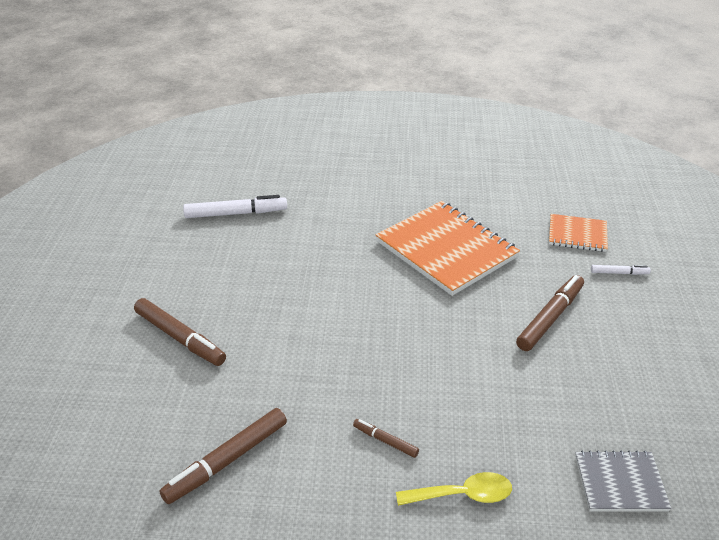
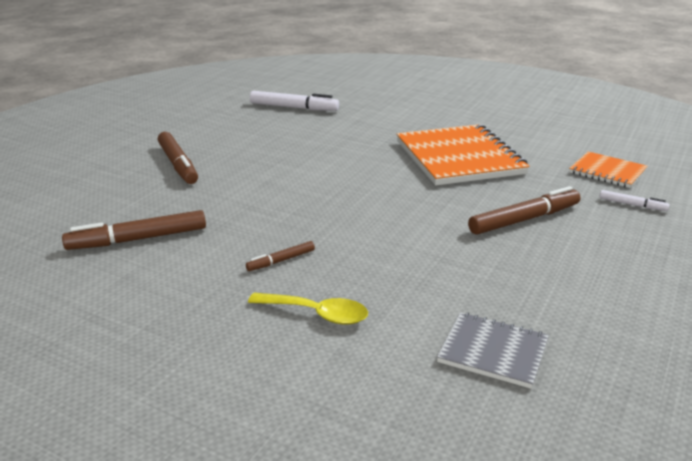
camera: 25 degrees right, 10 degrees down
(385, 441) = (281, 261): brown marker -> brown marker turned 90 degrees counterclockwise

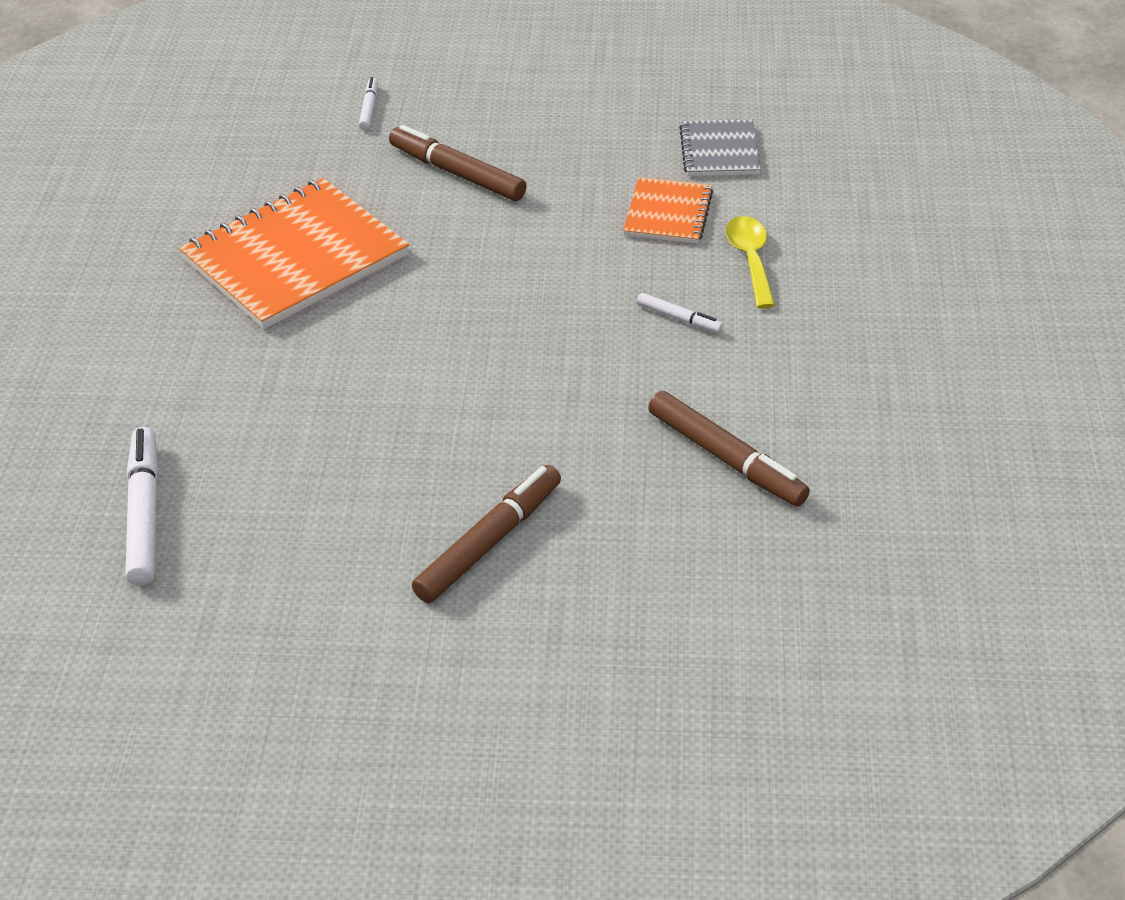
camera: 115 degrees left, 15 degrees up
(281, 261) = (679, 318): brown marker -> white marker
(607, 172) = (277, 133): orange notebook -> orange notebook (668, 213)

